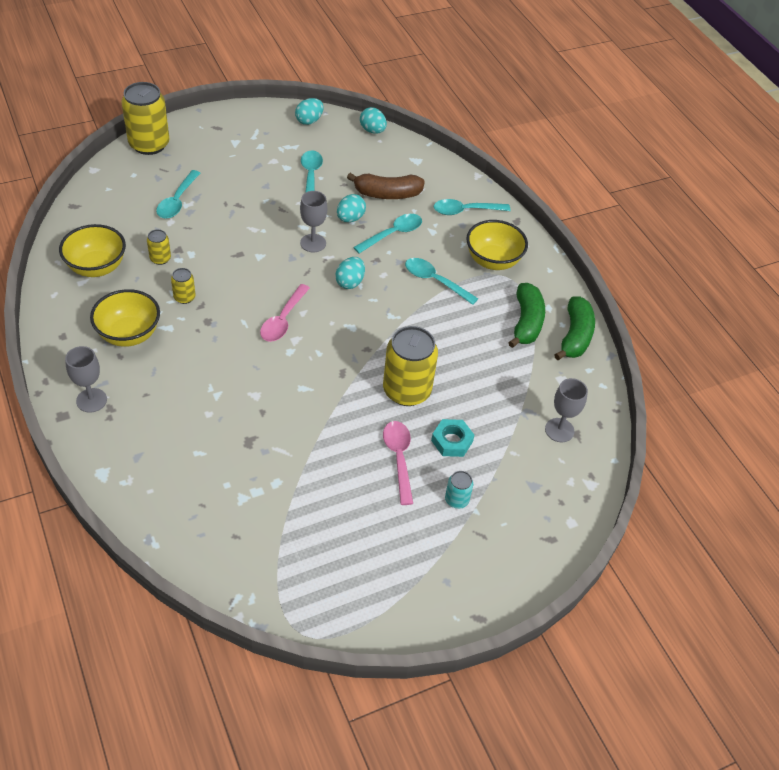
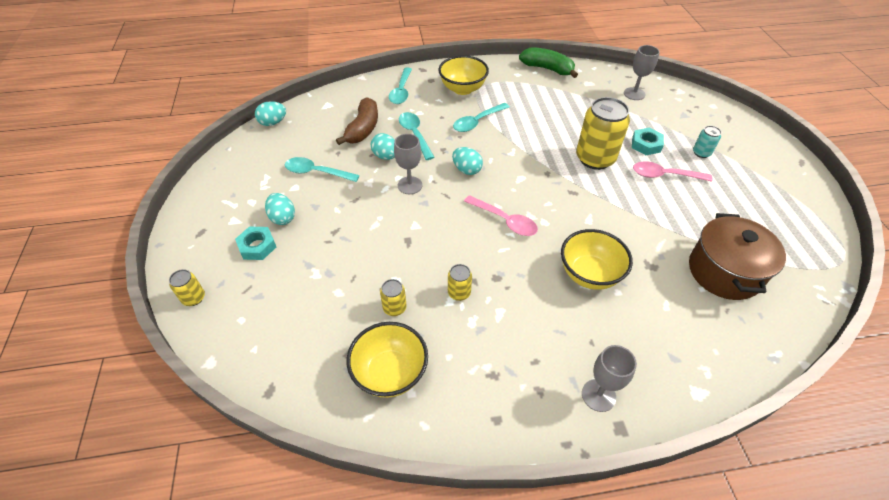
camera: 70 degrees left, 0 degrees up
(129, 334) = (504, 349): yellow bowl -> yellow bowl (589, 274)
(149, 144) = (194, 298): yellow can -> yellow can, size x0.47
(177, 201) = (307, 282): turquoise spoon -> none
(209, 163) = (257, 246): none -> turquoise nut
(255, 507) = (724, 271): none -> brown pot
(309, 121) = (233, 161): turquoise egg -> turquoise egg (282, 218)
(526, 322) = (530, 87): green banana -> none

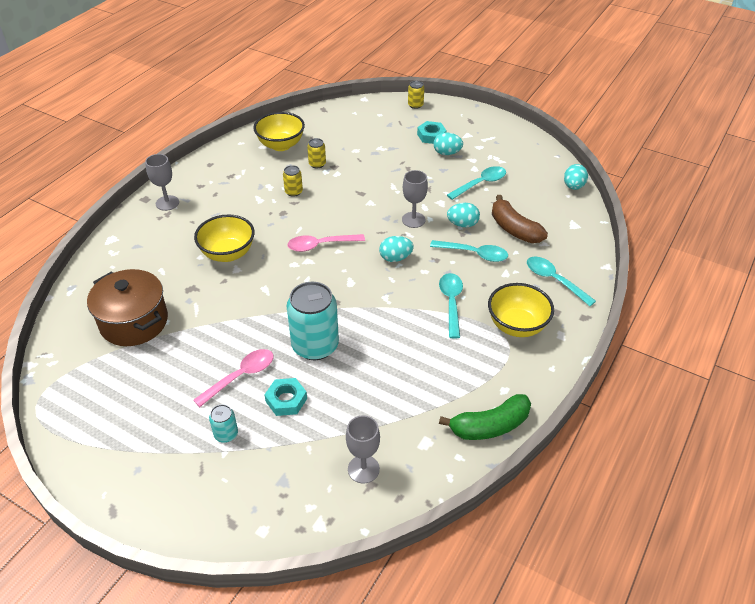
camera: 130 degrees right, 5 degrees down
(595, 158) = (315, 346): yellow can -> turquoise can

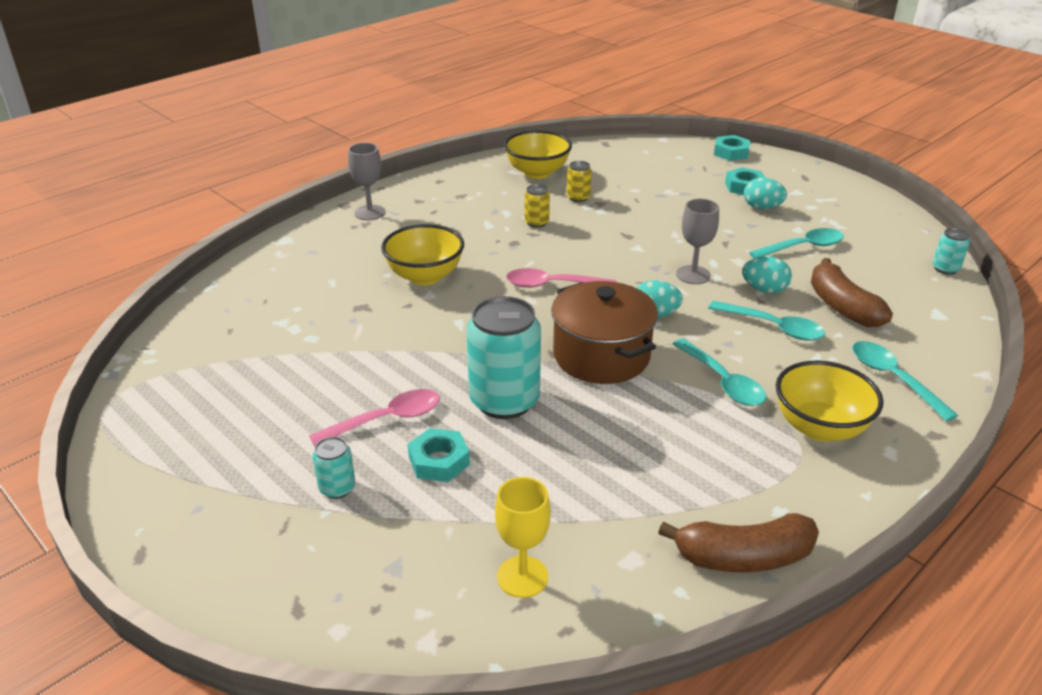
camera: 15 degrees right, 10 degrees down
(134, 322) = (272, 332): brown pot -> brown pot (601, 356)
(363, 469) = (522, 577): grey goblet -> yellow goblet
(415, 105) = (731, 152): yellow can -> turquoise nut
(451, 303) = (722, 381): turquoise spoon -> turquoise spoon turned 135 degrees clockwise
(490, 426) = (743, 557): green banana -> brown banana
(573, 186) = (945, 269): turquoise egg -> turquoise can

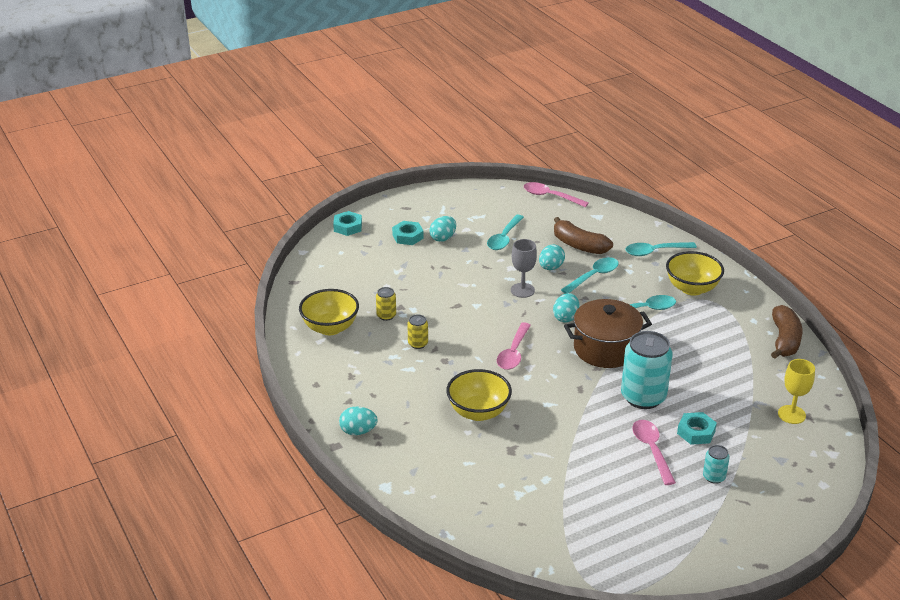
camera: 75 degrees left, 0 degrees up
(370, 213) = (358, 431): grey goblet -> turquoise egg
(803, 247) = (504, 238): turquoise spoon -> turquoise spoon turned 150 degrees counterclockwise
(842, 306) = (579, 245): brown banana -> brown banana turned 45 degrees clockwise
(945, 269) = (550, 196): turquoise can -> pink spoon

